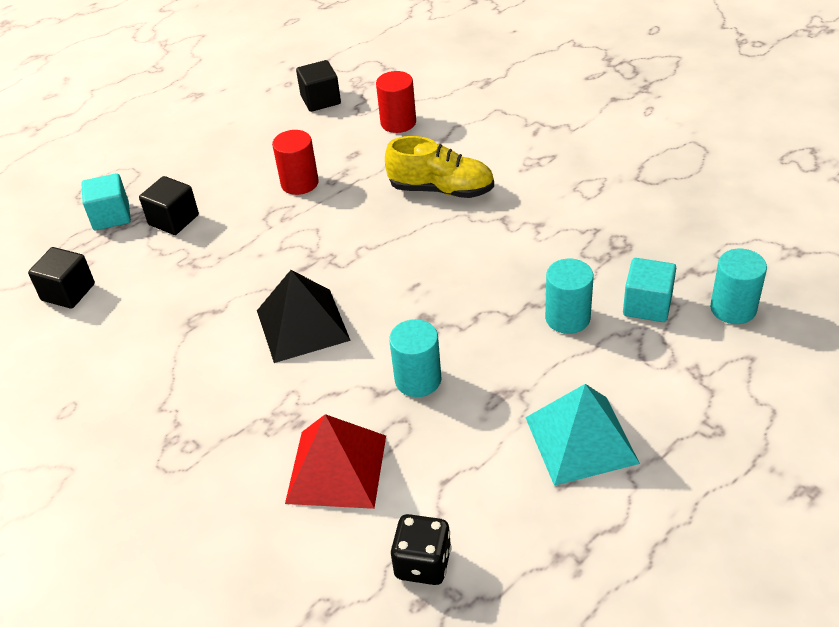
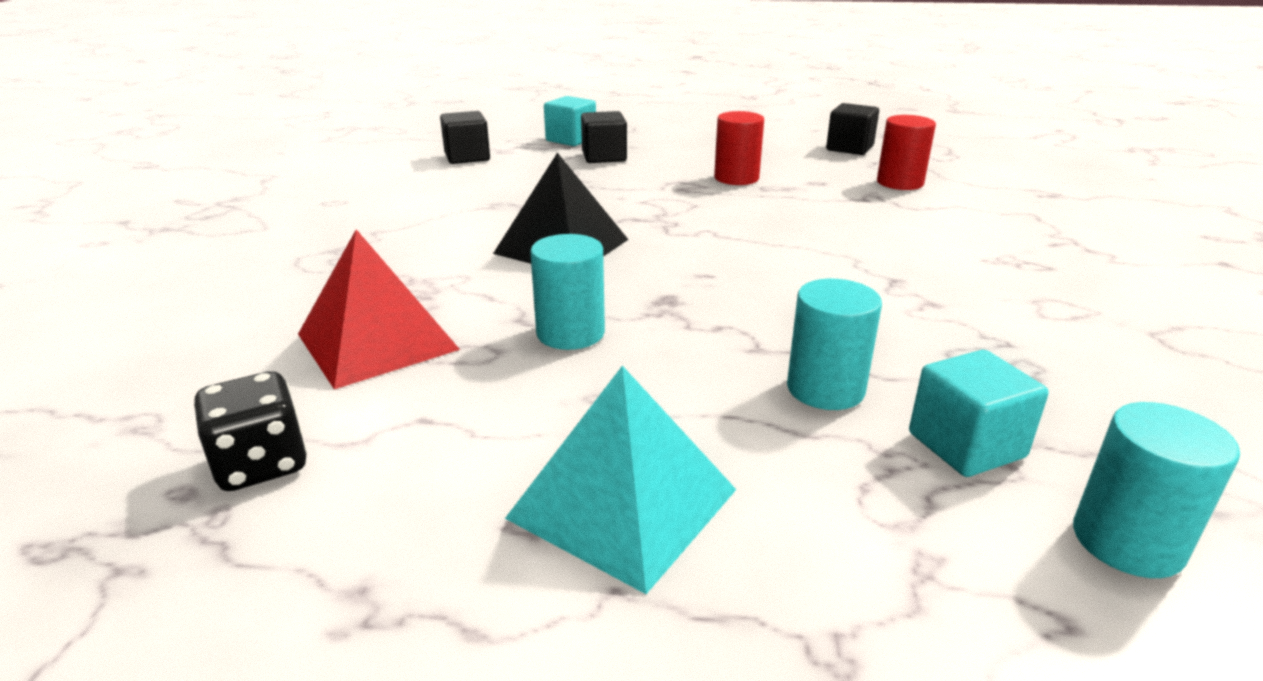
camera: 45 degrees right, 15 degrees down
(441, 190) = (862, 233): yellow shoe -> none

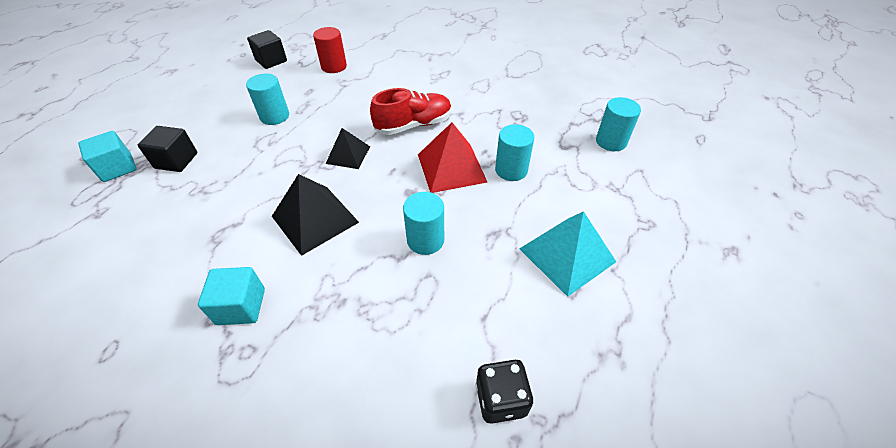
camera: 70 degrees left, 20 degrees up
(377, 341) = (390, 333): red pyramid -> red pyramid (451, 168)
(467, 157) = (88, 239): black cube -> none
(708, 237) = (348, 155): none -> black pyramid
(736, 178) = (274, 116): red cylinder -> turquoise cylinder
(839, 268) = (414, 125): none -> red shoe
(966, 445) = (558, 150): turquoise cube -> turquoise cube (241, 306)

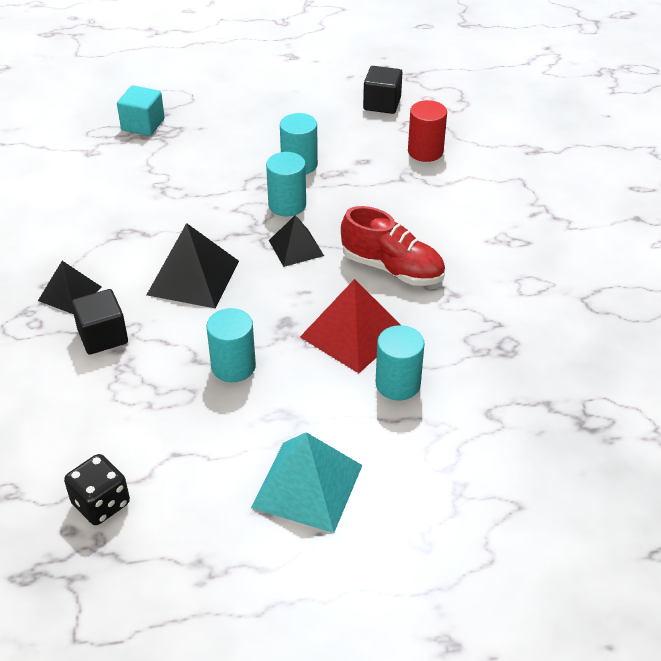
camera: 55 degrees right, 5 degrees down
(176, 161) = (182, 149): black cube -> black cube (103, 336)
(241, 306) = (70, 293): turquoise cube -> black pyramid
(611, 141) = (549, 456): turquoise cylinder -> turquoise cylinder (287, 205)

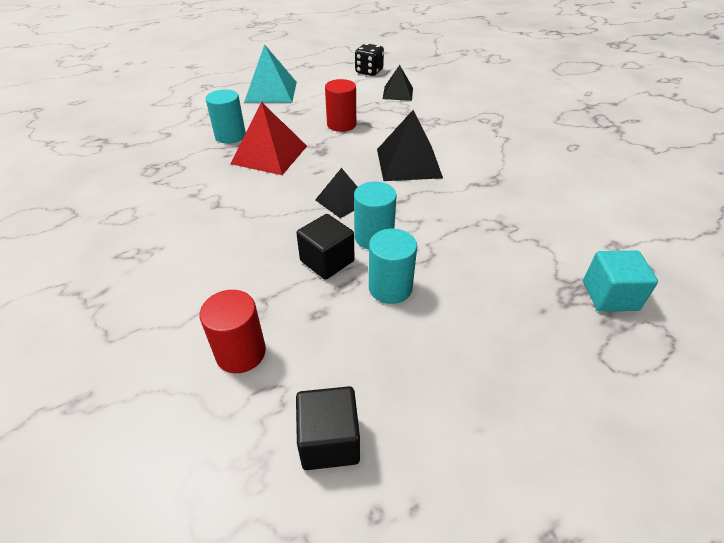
camera: 160 degrees right, 0 degrees up
(70, 293) = (483, 137): black pyramid -> black pyramid (398, 93)
(103, 336) = (435, 122): black cube -> black cube (327, 261)
(233, 366) = (341, 124): turquoise cylinder -> red cylinder
(392, 268) = (251, 202): red shoe -> none

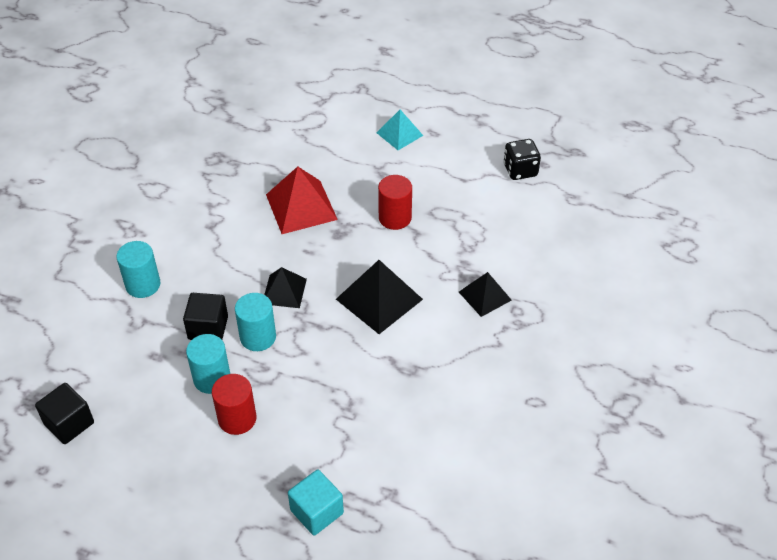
camera: 50 degrees right, 5 degrees up
(230, 136) = (302, 164): turquoise cylinder -> turquoise cylinder (143, 285)
(241, 352) = (95, 342): red cylinder -> red cylinder (237, 418)
(271, 91) = (399, 134): turquoise pyramid -> turquoise pyramid, size x0.62
(398, 93) = (499, 218): black pyramid -> black pyramid (485, 296)

